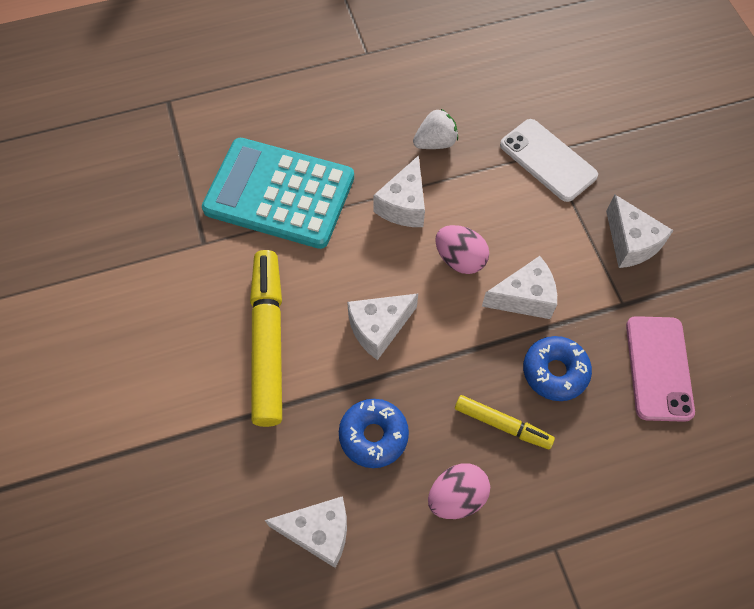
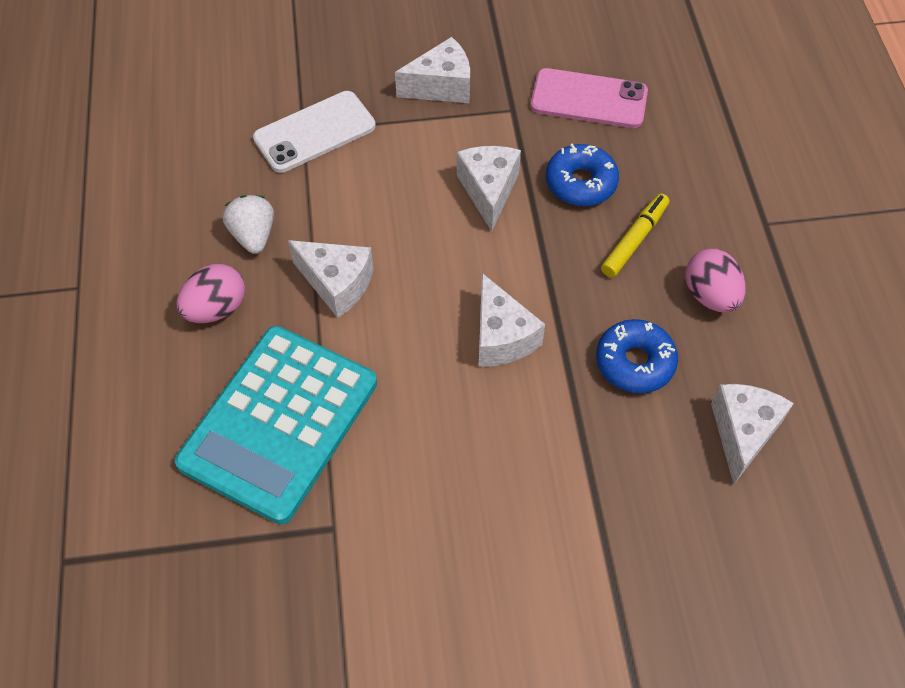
camera: 80 degrees left, 5 degrees down
(268, 341) = (498, 460): yellow marker -> none
(460, 259) = (426, 241): pink egg -> pink egg (216, 309)

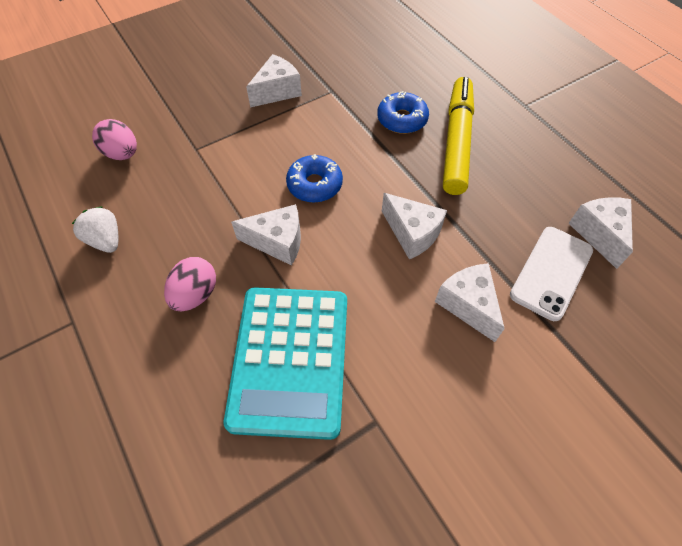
camera: 25 degrees left, 0 degrees up
(253, 235) = (197, 231): white strawberry -> white strawberry (106, 240)
(314, 132) = (205, 147): white phone -> white phone (551, 272)
(489, 191) = (346, 144): white cheese -> white cheese (468, 305)
(589, 99) = (376, 70): pink phone -> none
(634, 240) = (456, 142): yellow marker -> yellow marker, size x1.87
(634, 362) = (506, 216): blue donut -> blue donut (314, 185)
(710, 295) = (523, 158): pink egg -> pink egg (122, 154)

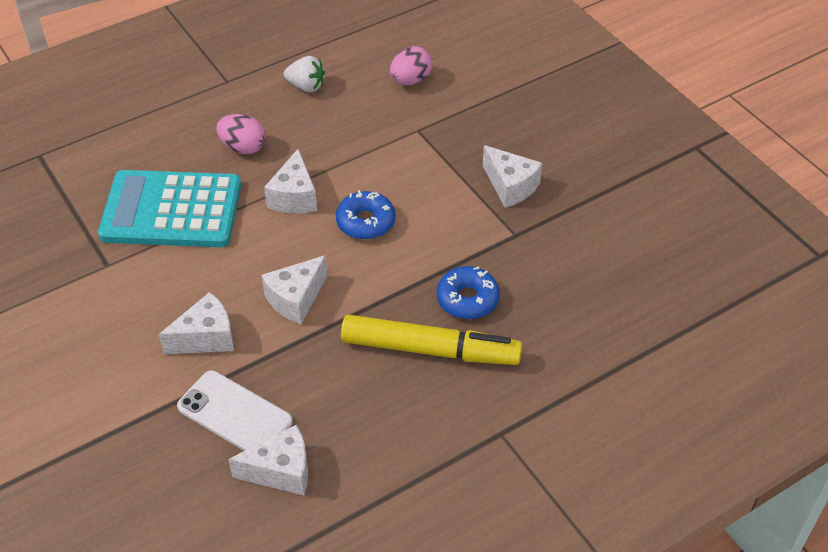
camera: 90 degrees right, 10 degrees down
(106, 240) = (306, 86): white strawberry -> white strawberry turned 60 degrees clockwise

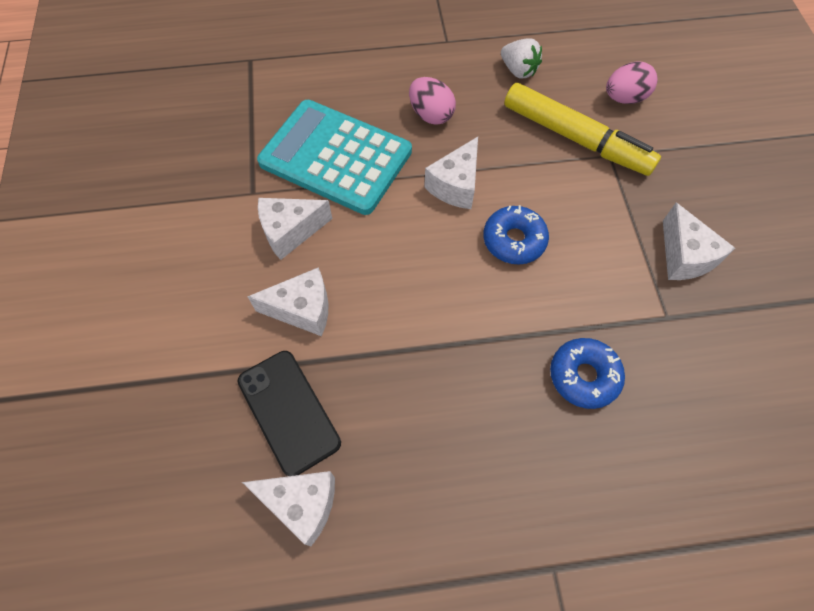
camera: 25 degrees right, 15 degrees up
(235, 414) = (289, 411): white phone -> black phone
(296, 299) = (407, 302): white cheese -> white cheese (290, 232)
(430, 350) = (518, 422): yellow marker -> yellow marker (575, 138)

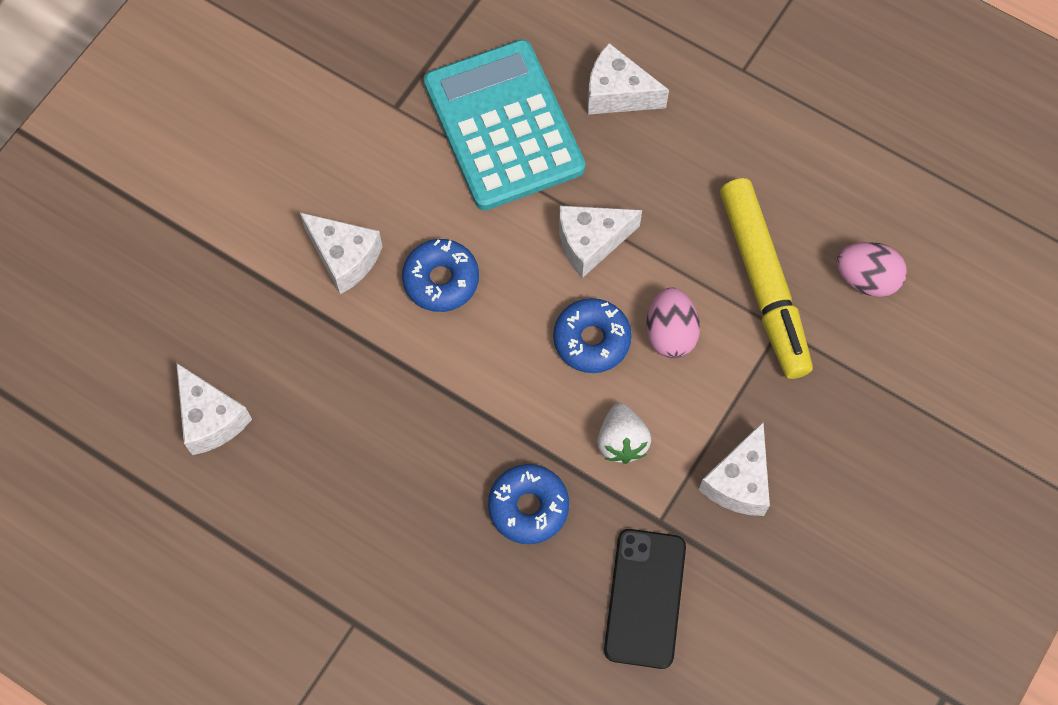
camera: 40 degrees right, 5 degrees up
(289, 411) = (260, 338): black phone -> black phone (645, 598)
(290, 232) = (396, 174): white cheese -> white cheese (617, 93)
(383, 275) = (441, 280): none -> blue donut
(431, 115) = (640, 147): pink egg -> pink egg (670, 333)
(518, 70) = (784, 162): white strawberry -> white strawberry (621, 441)

